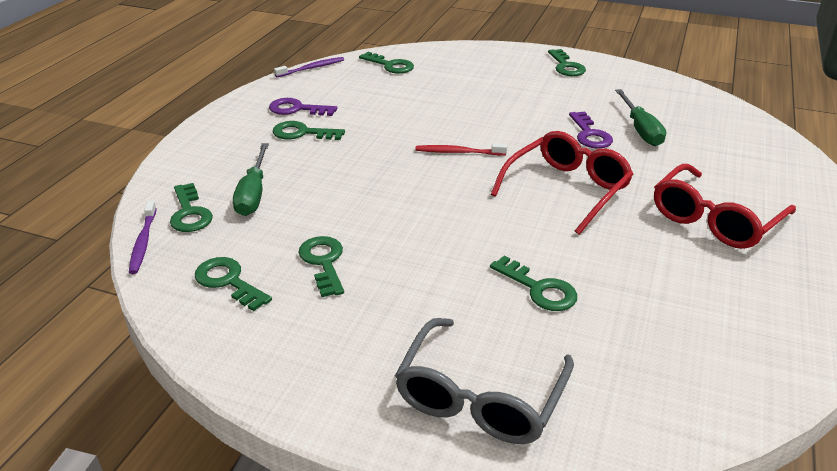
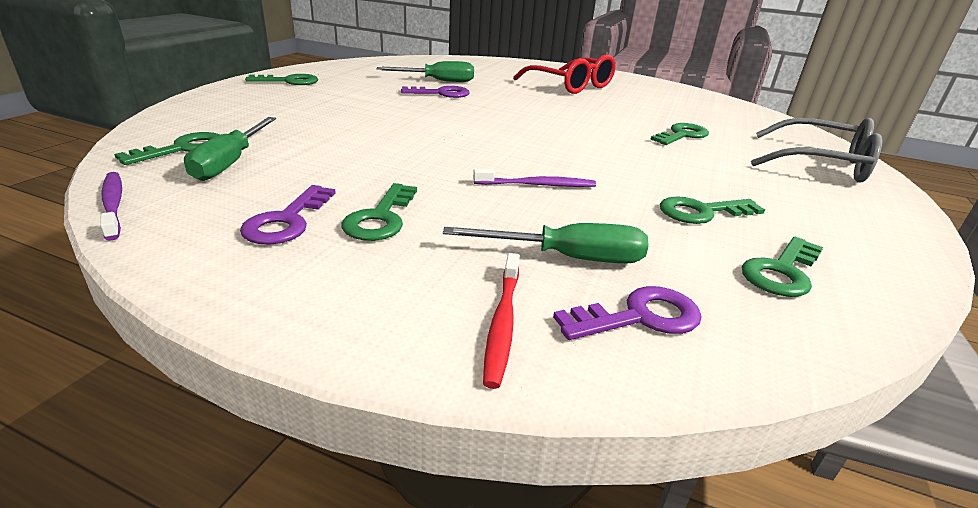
camera: 90 degrees left, 5 degrees down
(143, 242) = (748, 364): purple toothbrush -> purple toothbrush (538, 185)
(190, 213) = (639, 317): green key -> purple key
(373, 81) = (230, 162): none -> green screwdriver
(458, 152) = (464, 137): red toothbrush -> red toothbrush (502, 324)
(567, 189) = (536, 111): red glasses -> none

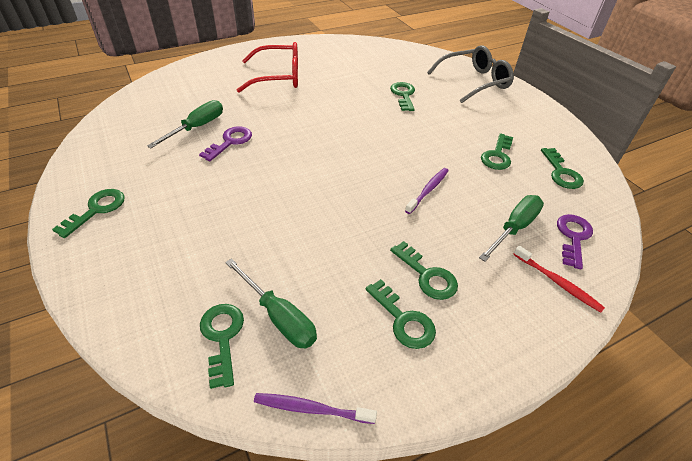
camera: 50 degrees left, 15 degrees up
(287, 221) = (403, 320): purple key -> green key

